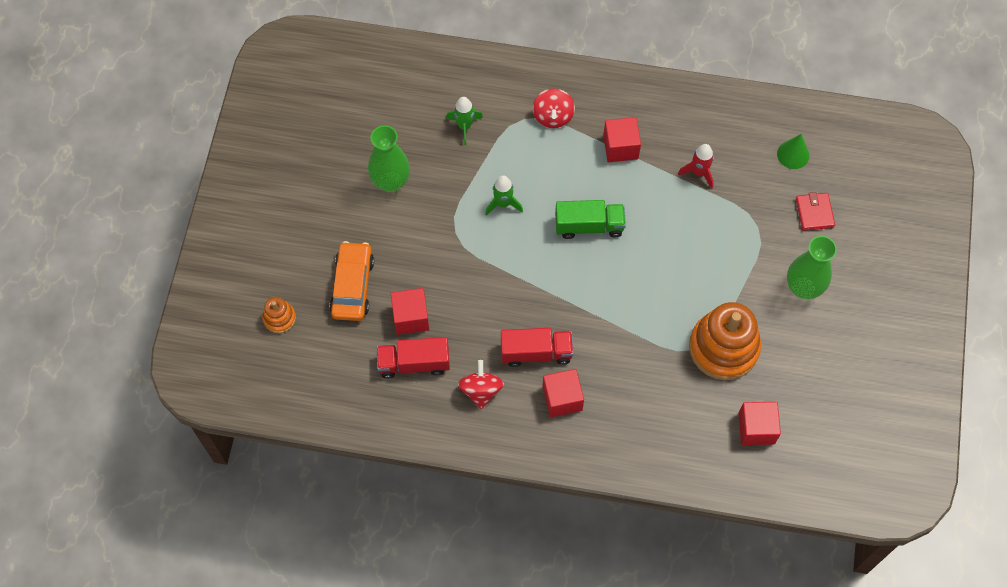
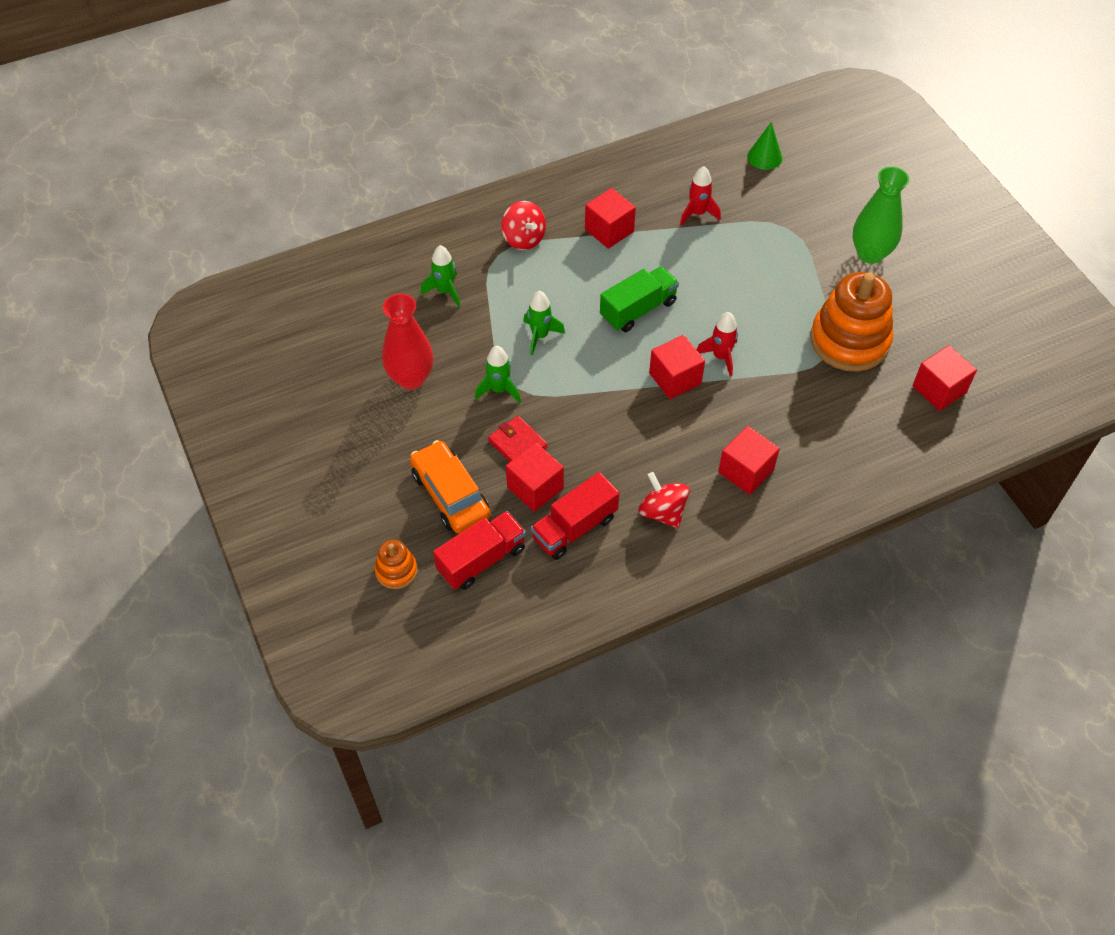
camera: 35 degrees left, 10 degrees down
(391, 182) = (411, 378): green vase -> red vase
(443, 228) = (499, 390): none -> green rocket
(536, 352) = (685, 445): red truck -> red truck (481, 560)
(571, 297) = (675, 378): none -> red cube
(617, 300) = (720, 357): none -> red rocket
(814, 213) = (824, 191): red wallet -> red wallet (517, 444)

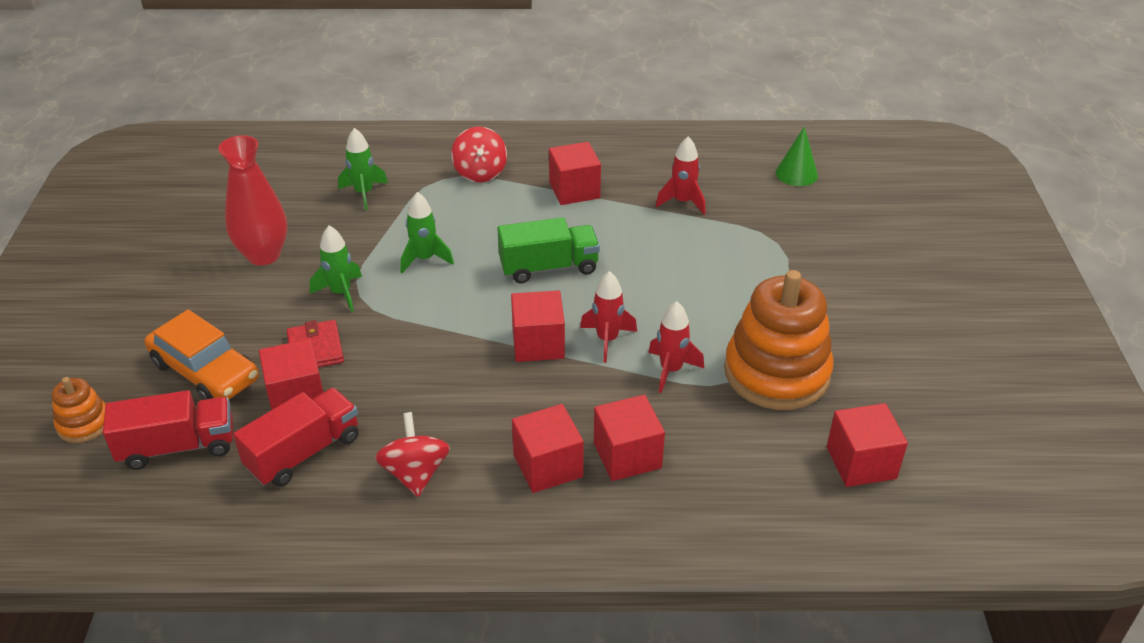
camera: 25 degrees right, 15 degrees down
(450, 494) = (205, 371): orange car -> orange car turned 135 degrees clockwise
(574, 528) = (303, 452): red truck -> red truck turned 150 degrees clockwise
(779, 365) = (671, 370): none -> red rocket
(791, 442) = (627, 455): none -> red cube
(870, 254) = (863, 295): green vase -> none

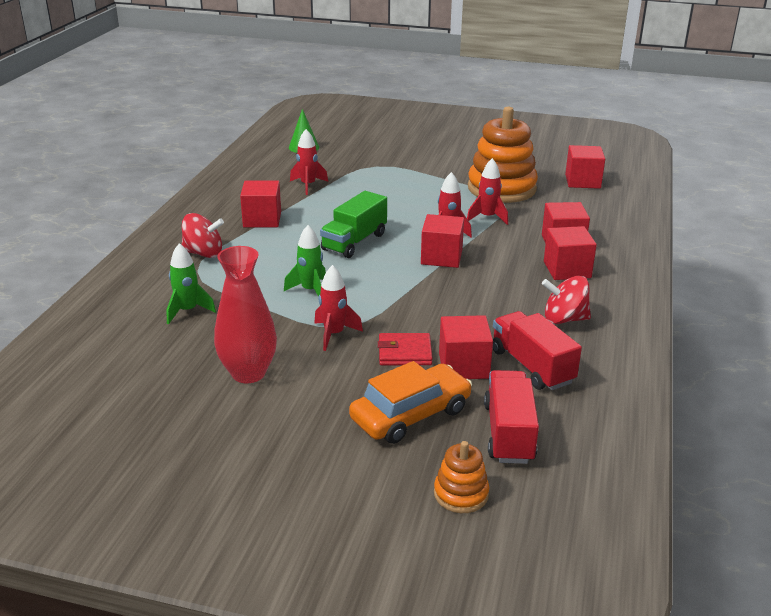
camera: 75 degrees left, 10 degrees down
(341, 293) = (334, 334): green rocket -> red rocket
(549, 267) = (354, 242): green truck -> green truck turned 150 degrees counterclockwise

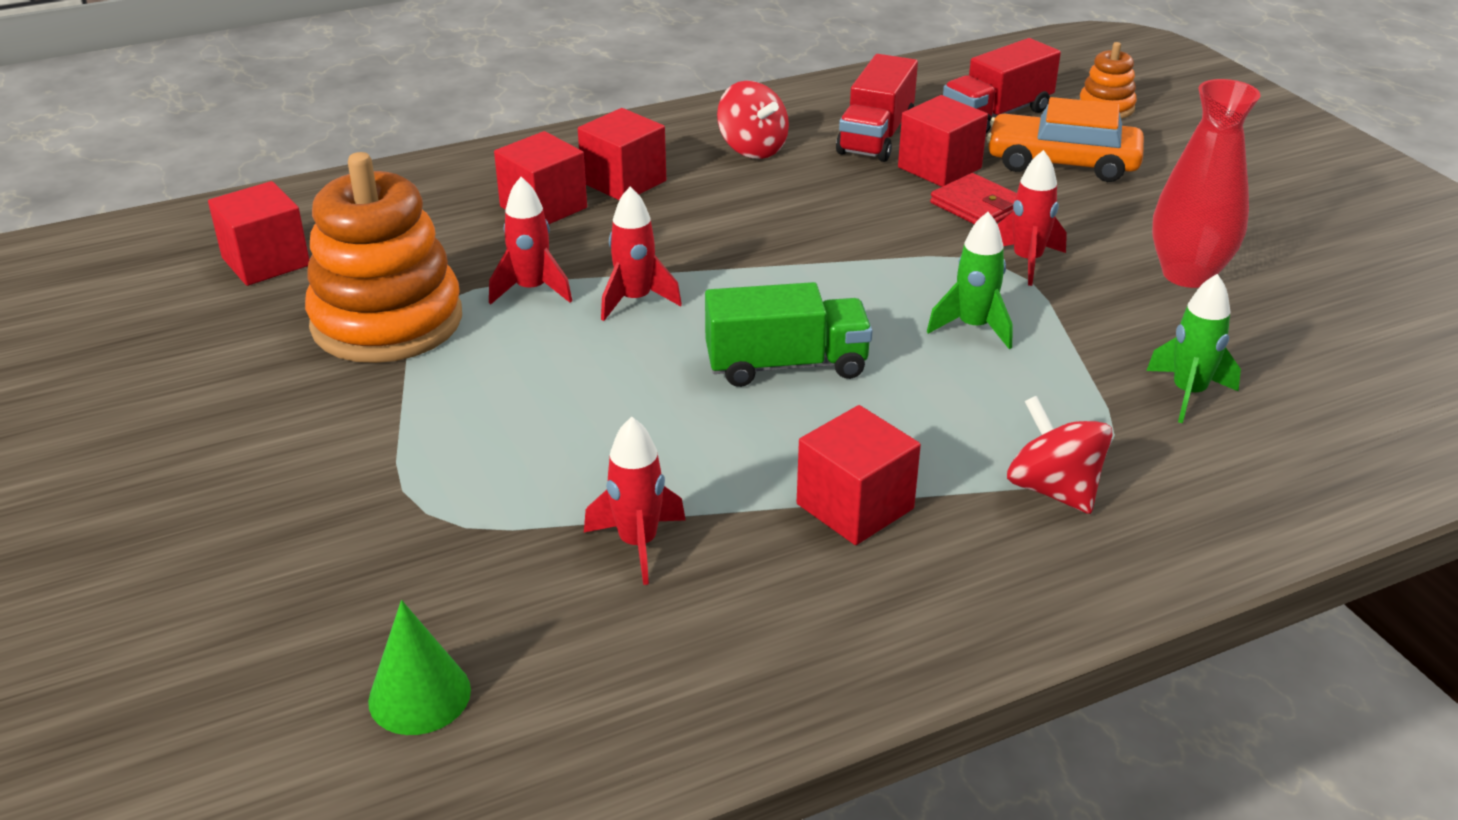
camera: 130 degrees left, 5 degrees up
(441, 257) = (721, 274): red cube -> none

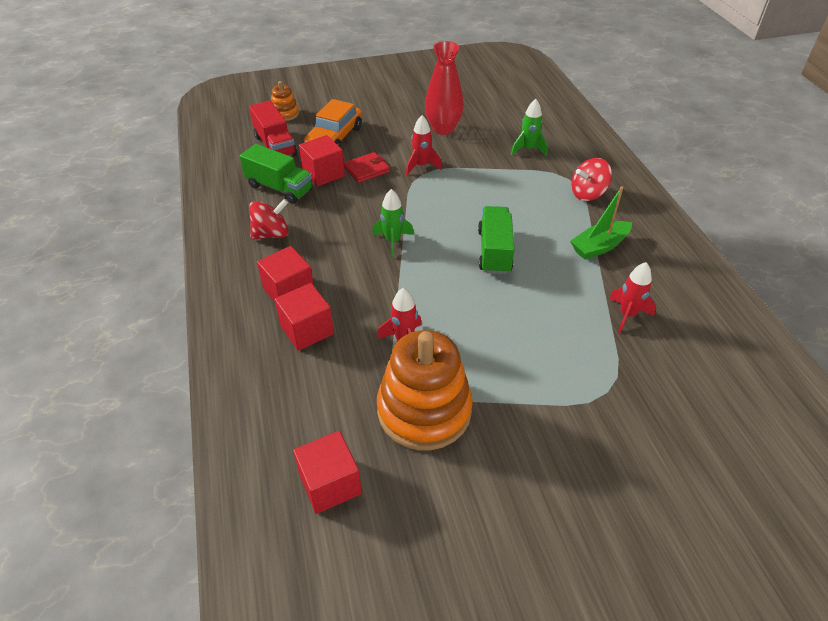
camera: 80 degrees left, 10 degrees up
(419, 695) = (733, 395): green cone -> none
(635, 300) = (425, 298): red rocket -> none
(855, 506) = (599, 246): red cube -> green boat
(876, 137) = (279, 188): red truck -> green truck
(973, 327) = (472, 191): green rocket -> green rocket (393, 241)

